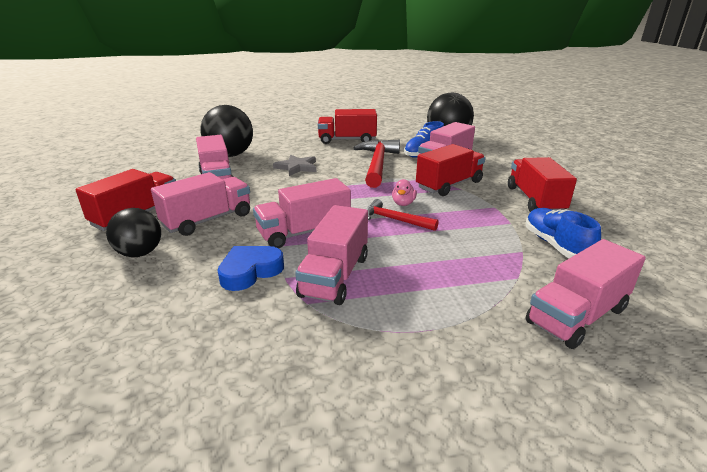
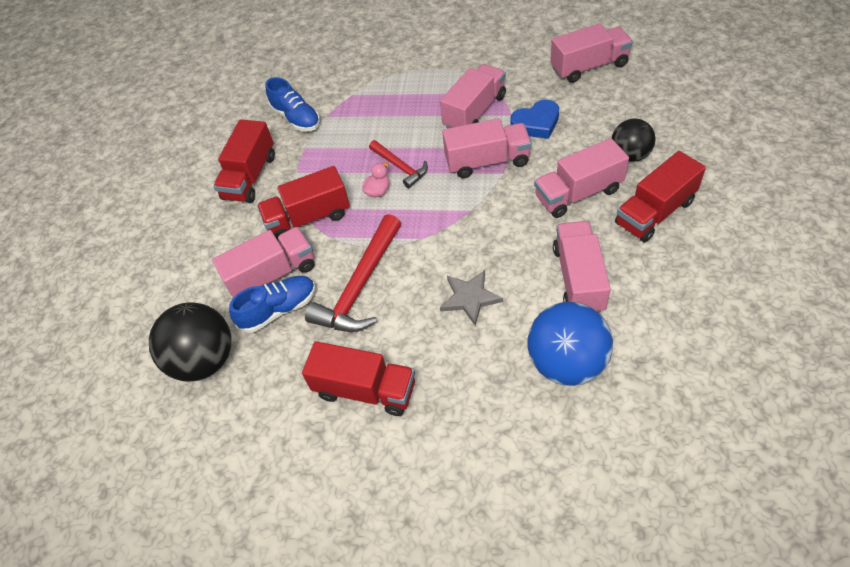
camera: 155 degrees left, 25 degrees up
(230, 155) = (566, 363): black ball -> blue ball
(555, 245) = (296, 118): blue shoe -> blue shoe turned 45 degrees counterclockwise
(577, 316) = (344, 66): pink truck -> pink truck (589, 66)

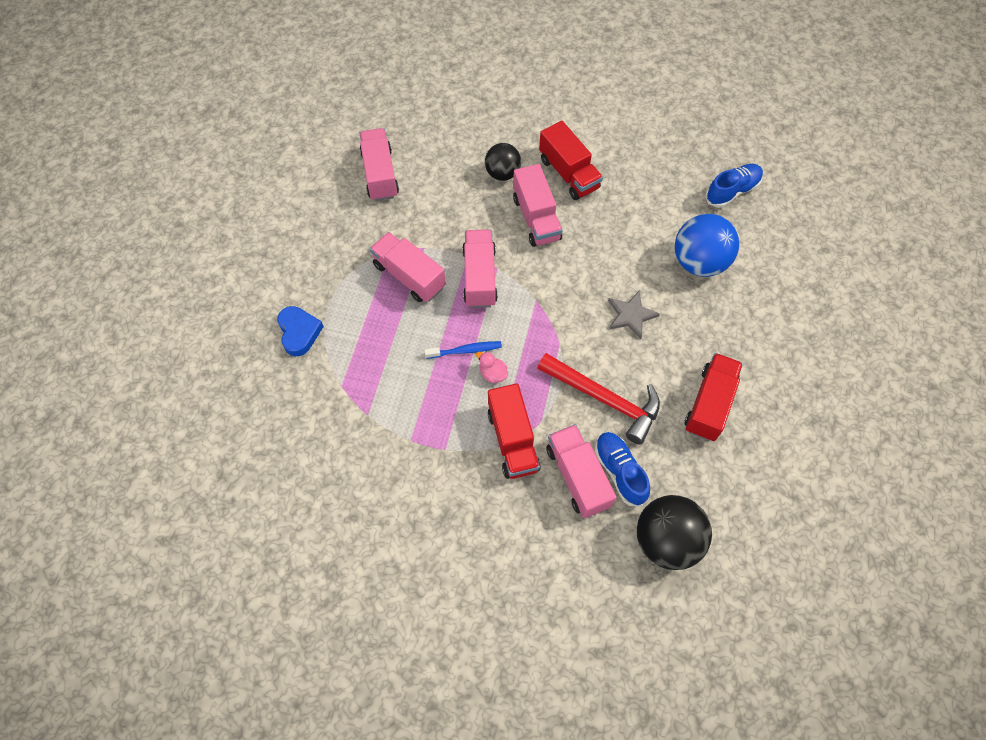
camera: 90 degrees left, 10 degrees up
(250, 177) = (438, 499): red truck -> none
(296, 118) = (360, 446): blue shoe -> blue shoe (732, 191)
(400, 167) = (466, 350): red hammer -> blue toothbrush
(536, 123) = (442, 230): blue heart -> blue heart (299, 332)
(578, 278) = (624, 238): pink truck -> none

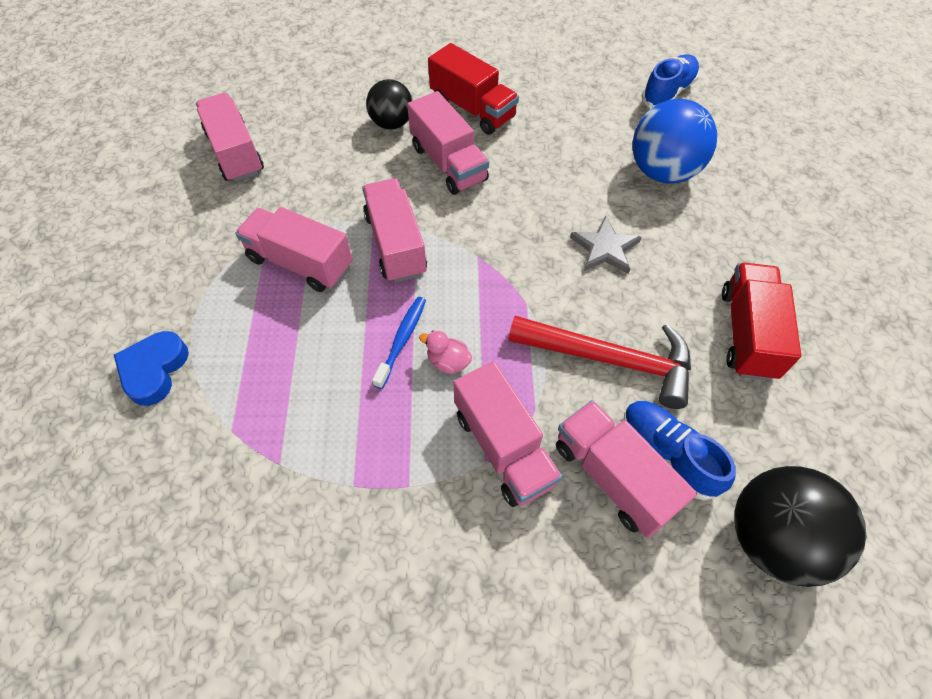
camera: 15 degrees left, 5 degrees down
(299, 332) = (154, 370): blue heart -> blue heart turned 135 degrees counterclockwise
(466, 350) = (402, 340): blue toothbrush -> blue toothbrush turned 45 degrees counterclockwise
(512, 440) = (503, 447): red truck -> pink truck

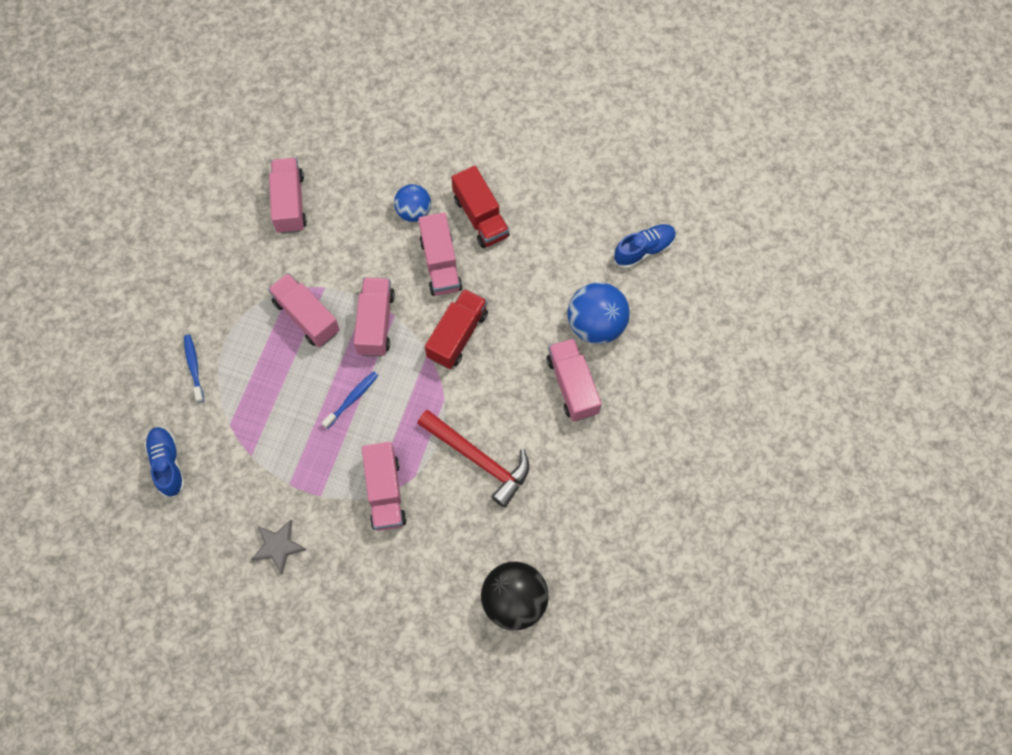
camera: 20 degrees right, 10 degrees up
(154, 370) = (194, 367): blue heart -> blue toothbrush
(392, 123) = (413, 212): black ball -> blue ball
(448, 362) = (375, 424): pink duck -> none
(605, 248) = (518, 376): grey star -> grey star (278, 546)
(613, 476) = (441, 533): pink truck -> pink truck (572, 385)
(667, 453) = (481, 531): blue shoe -> blue shoe (167, 464)
(747, 333) = (579, 472): red truck -> red truck (457, 335)

